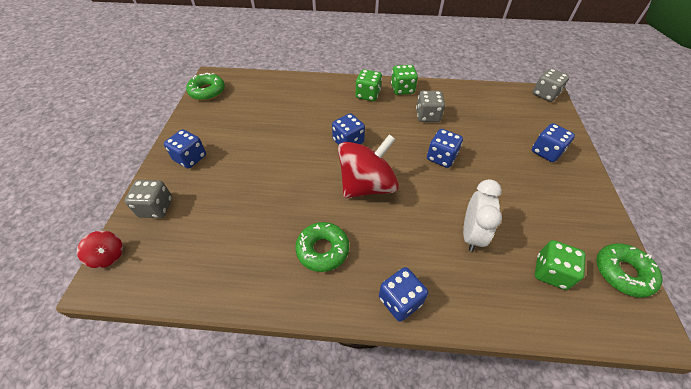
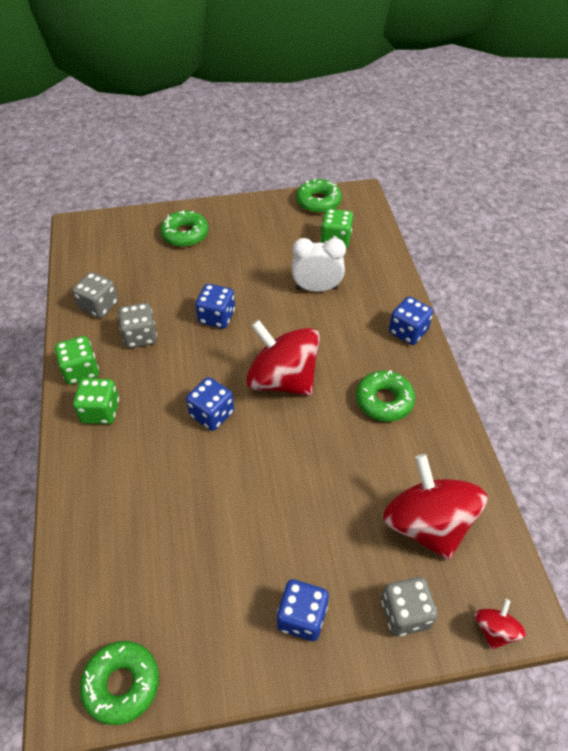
camera: 105 degrees left, 0 degrees up
(202, 242) = (427, 524): none -> red spinning top
(545, 94) = (78, 229): grey dice -> grey dice (99, 306)
(546, 152) = (185, 234): blue dice -> green donut

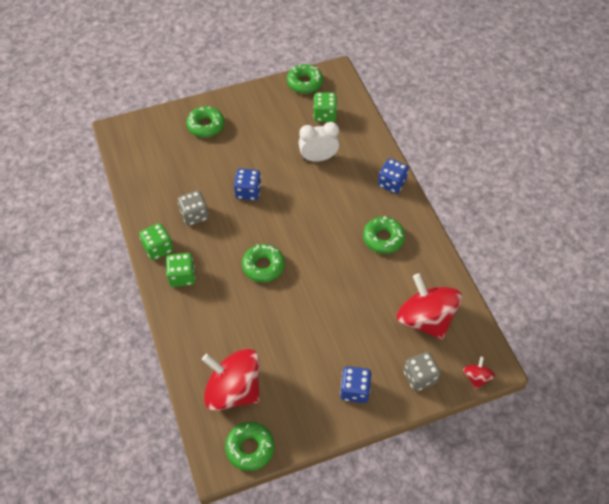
camera: 10 degrees left, 5 degrees up
(99, 306) = (156, 195): grey dice -> none
(212, 414) = (263, 266): blue dice -> green donut
(282, 379) = (308, 233): red spinning top -> red spinning top (233, 390)

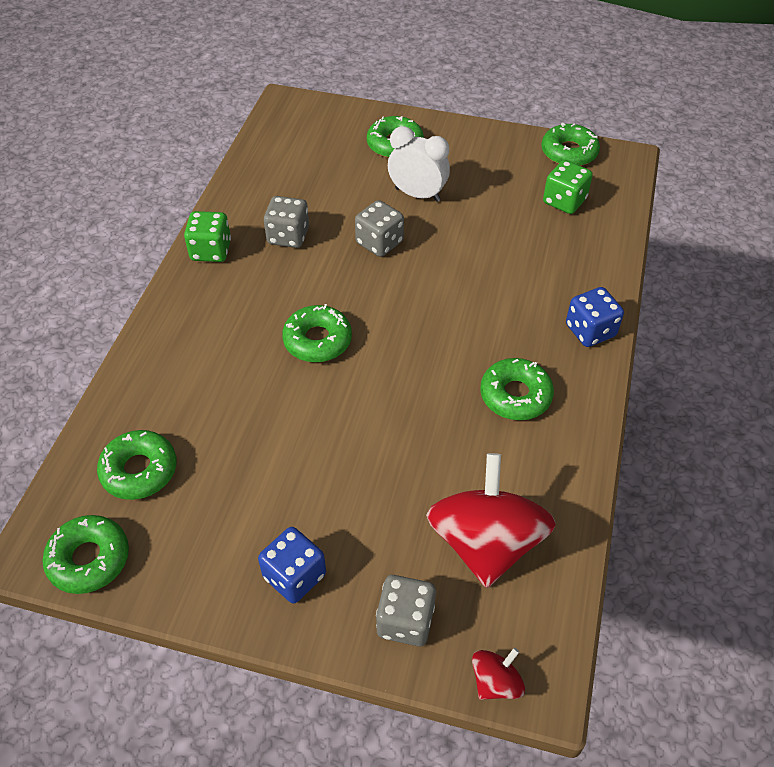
camera: 35 degrees right, 5 degrees down
(182, 276) = (208, 297): green dice -> none
(233, 390) = (139, 470): red spinning top -> green donut
(248, 192) = (379, 242): blue dice -> grey dice
(318, 158) = (509, 248): white clock -> white clock (417, 194)

